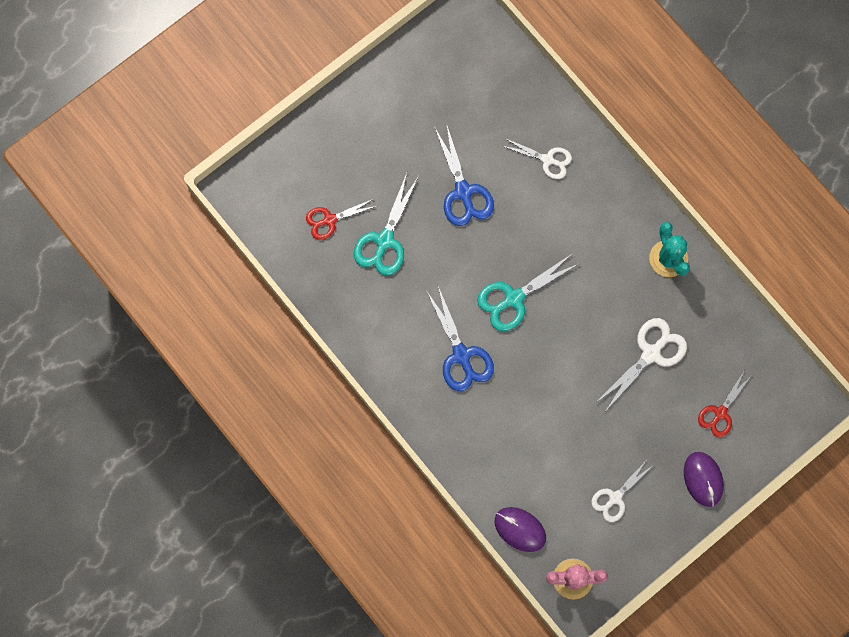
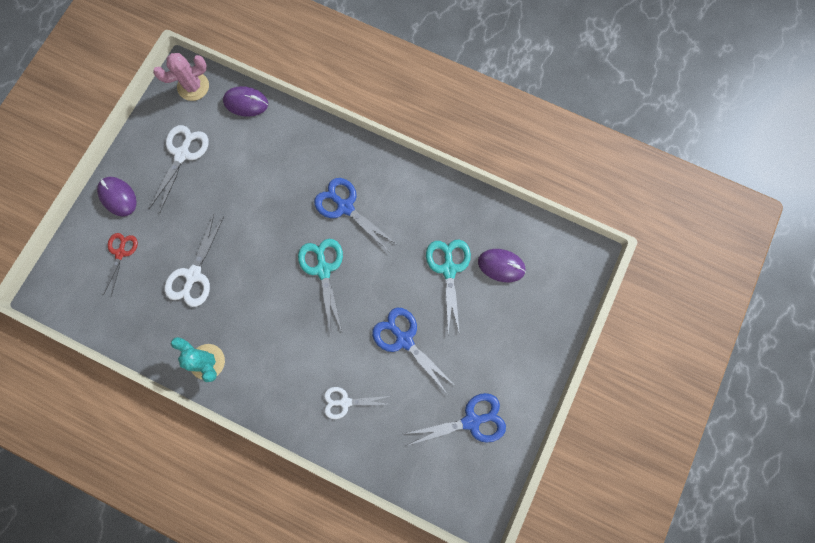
camera: 155 degrees right, 0 degrees up
(329, 220) = (501, 266): red scissors -> purple mouse
(435, 89) = (471, 421): none -> blue scissors
(513, 298) = (323, 269): turquoise scissors -> turquoise scissors turned 45 degrees counterclockwise
(615, 498) = (182, 154): white scissors -> white scissors, size x1.50

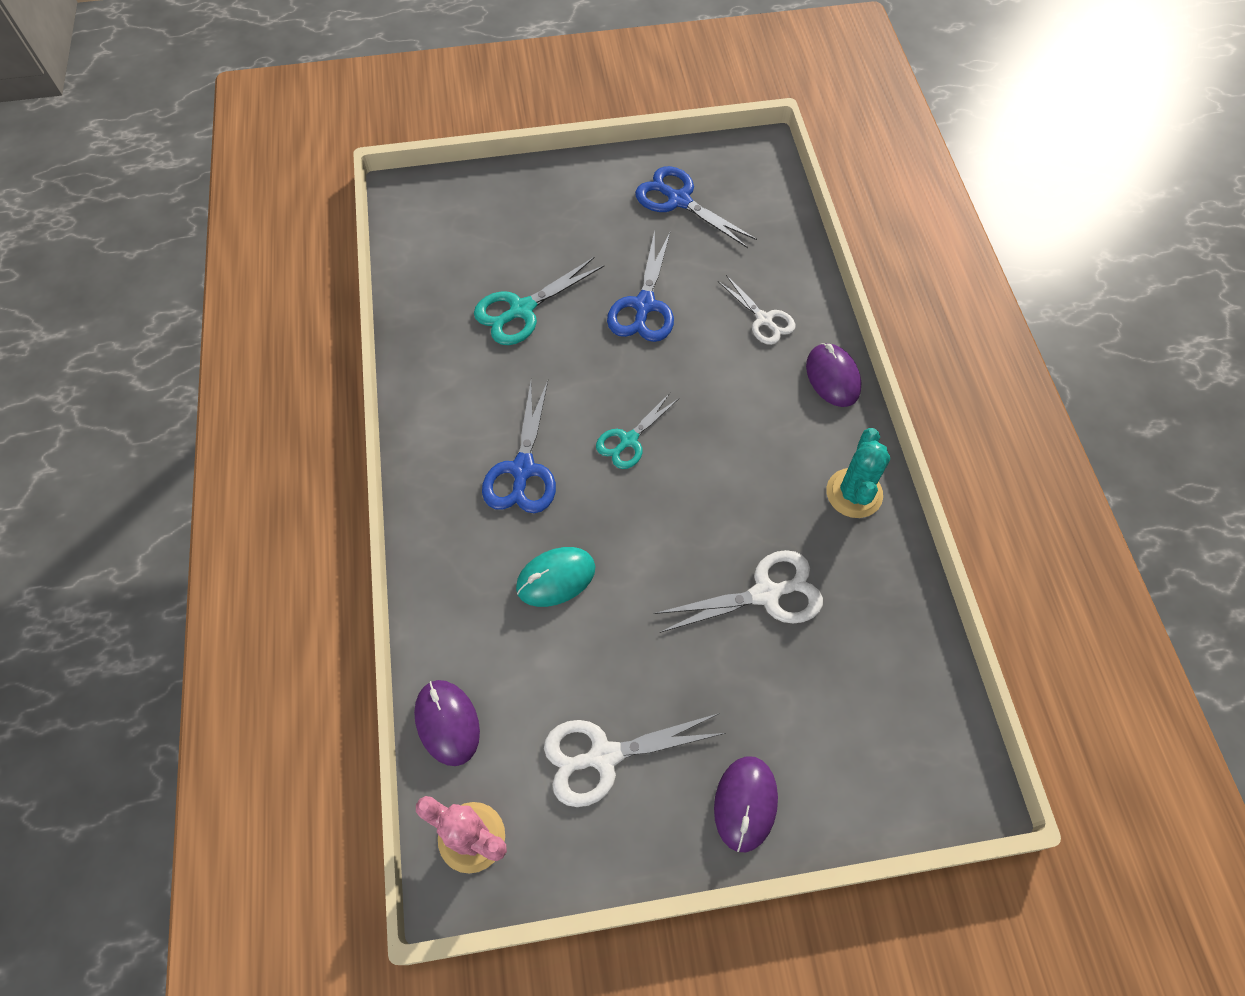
camera: 125 degrees left, 15 degrees down
(120, 253) = (821, 723): red scissors -> none
(276, 186) = (556, 578): none -> turquoise mouse
(323, 269) = (628, 440): turquoise scissors -> turquoise scissors, size x0.67
(501, 266) = (477, 263): purple mouse -> purple mouse (832, 377)

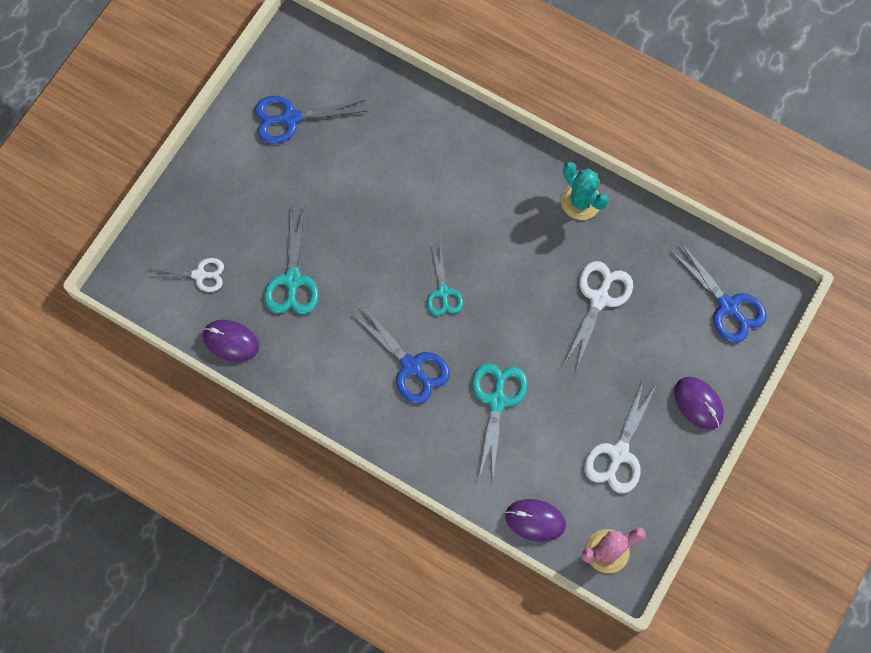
camera: 50 degrees left, 10 degrees up
(556, 578) = (497, 401): turquoise mouse -> turquoise scissors
(644, 305) = (355, 206): blue scissors -> blue scissors (728, 306)
(764, 320) = (427, 147): white scissors -> white scissors (199, 275)
(832, 377) = (499, 145): purple mouse -> purple mouse (231, 341)

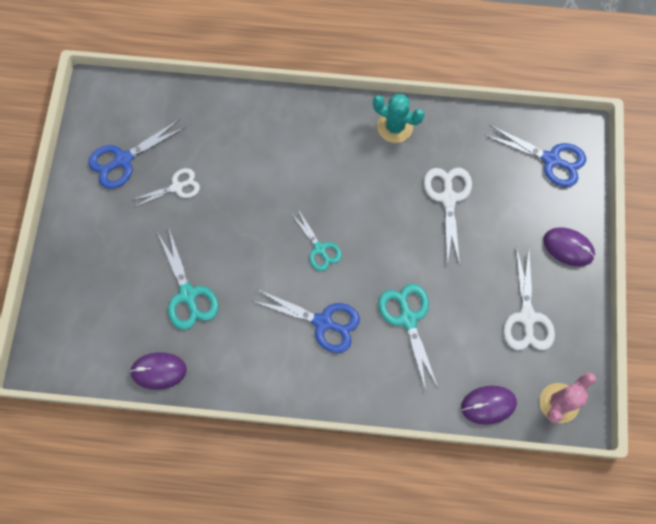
camera: 25 degrees left, 0 degrees up
(199, 275) = (105, 326): white scissors -> white scissors (177, 187)

